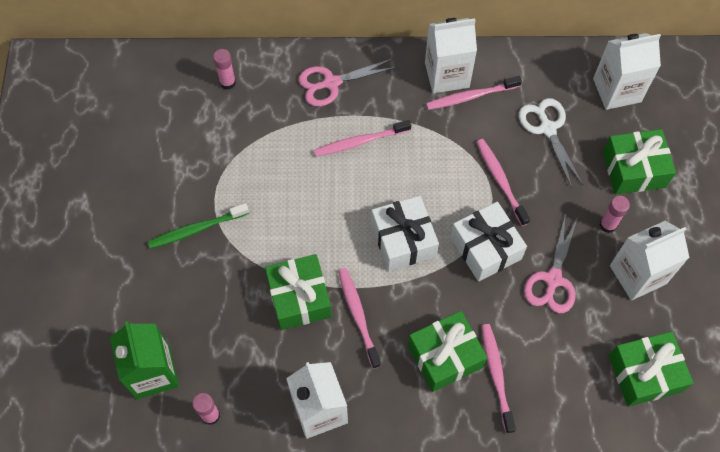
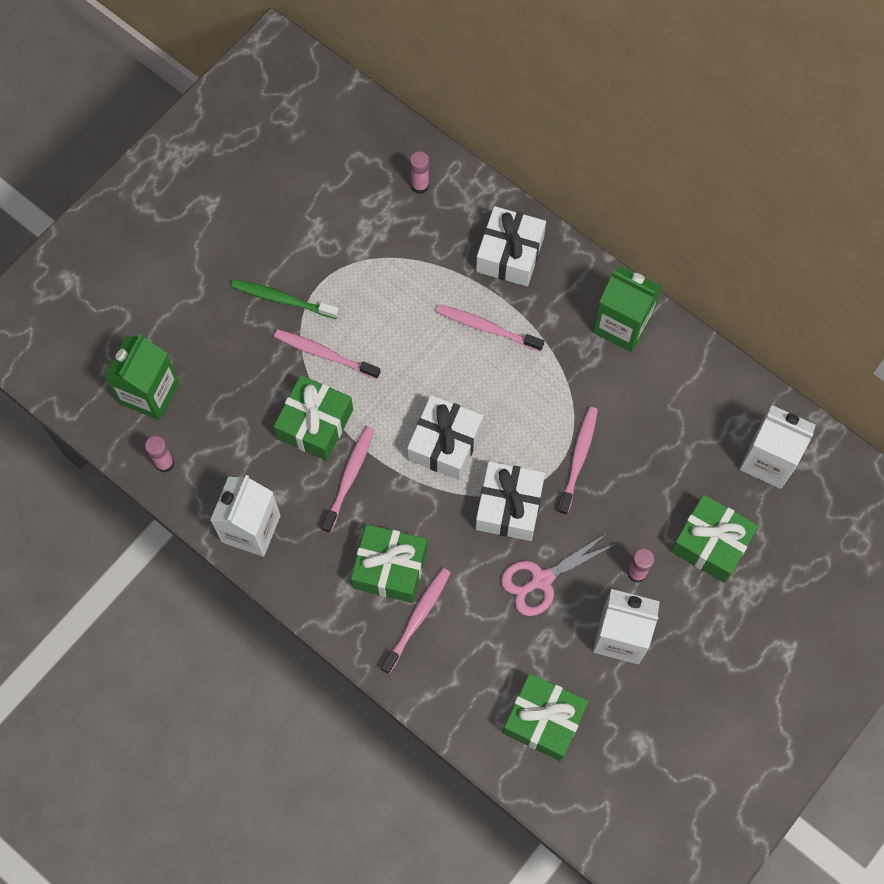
camera: 40 degrees right, 5 degrees up
(331, 83) = (510, 254): pink scissors -> white gift
(447, 75) = (622, 325): white carton -> green carton
(471, 96) = (625, 362): pink toothbrush -> pink toothbrush (325, 354)
(547, 128) = (667, 445): white scissors -> none

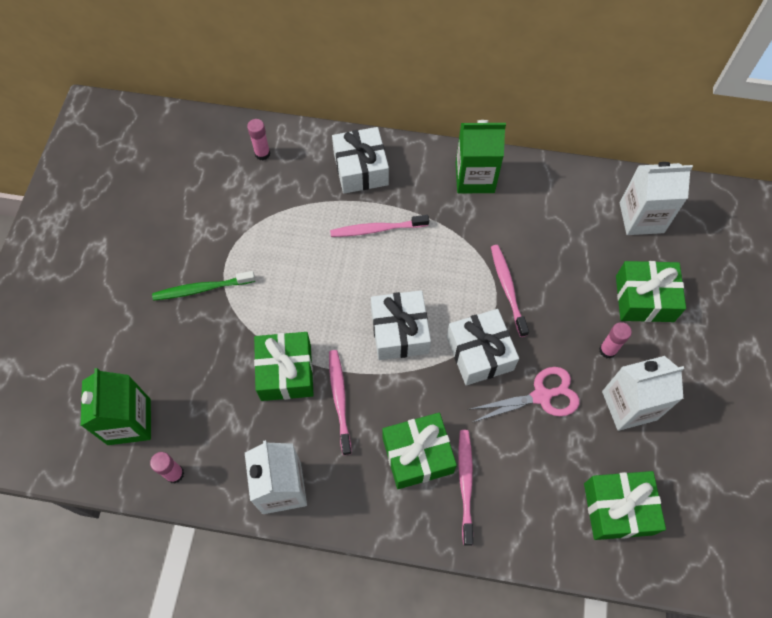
camera: 30 degrees left, 5 degrees down
(325, 354) = (261, 313): pink toothbrush -> none
(541, 580) = (541, 396): pink scissors -> pink scissors turned 135 degrees counterclockwise

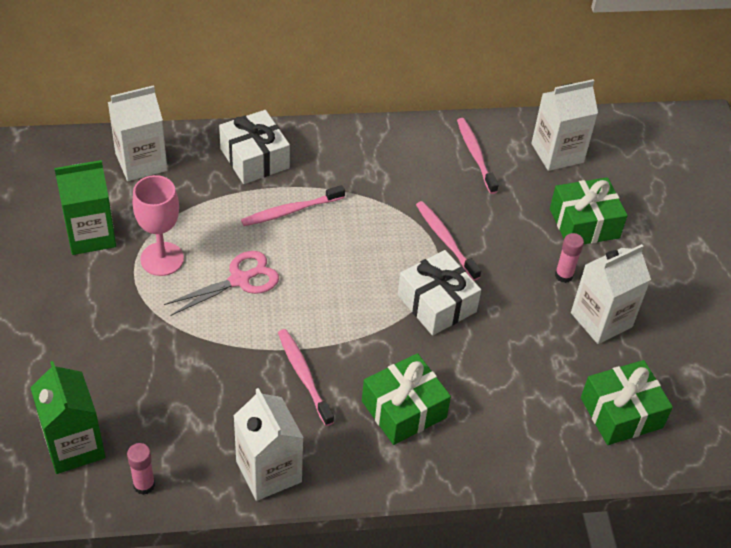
camera: 20 degrees left, 15 degrees down
(202, 289) = (116, 302): green toothbrush -> none
(252, 254) = (162, 259): none -> pink goblet
(262, 154) = (141, 162): pink glue stick -> white carton
(286, 372) = (236, 362): green gift -> none
(399, 331) = (347, 300): white gift -> none
(465, 484) = (462, 425): pink toothbrush -> pink toothbrush (475, 155)
(475, 177) = (378, 146): green carton -> green carton (91, 235)
(541, 396) = (512, 329): pink scissors -> pink scissors (240, 280)

